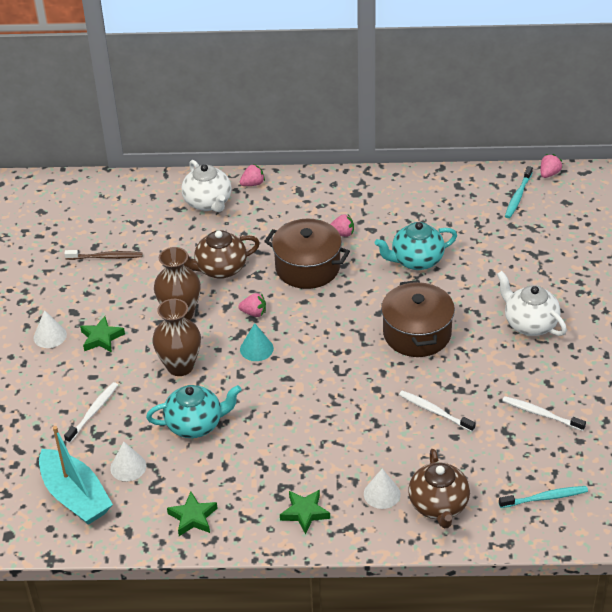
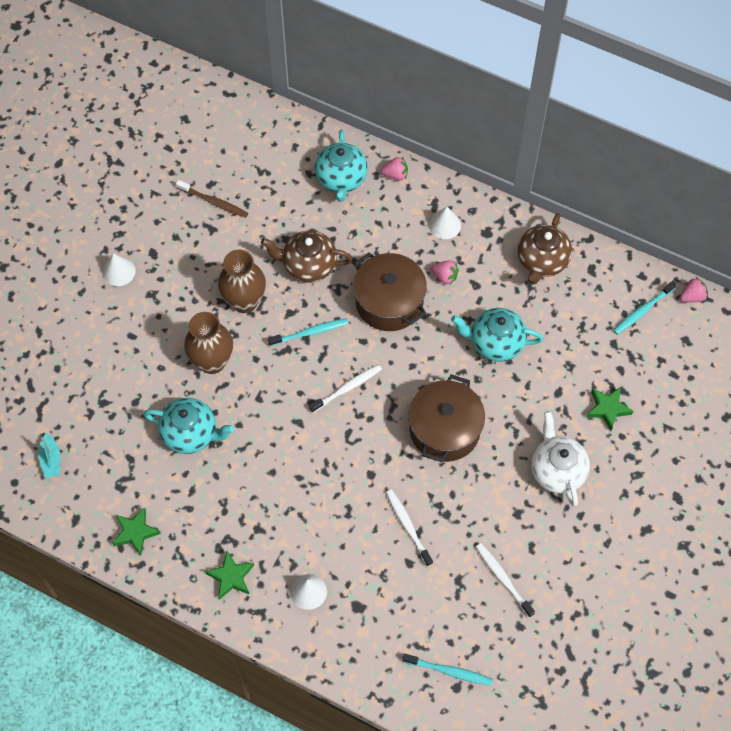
camera: 25 degrees right, 20 degrees up
(75, 496) = (51, 460): turquoise boat -> turquoise boat, size x0.48
(93, 412) = (112, 376): white toothbrush -> white toothbrush (347, 388)
(101, 338) = (161, 296): green star -> green star (607, 409)
(128, 467) = (110, 451): white cone -> white cone (444, 225)
(208, 203) = (341, 179): white teapot -> turquoise teapot
(254, 313) = (310, 332): pink strawberry -> turquoise toothbrush
(256, 349) = (290, 375): turquoise cone -> none
(438, 506) = (350, 630): brown teapot -> brown teapot (542, 261)

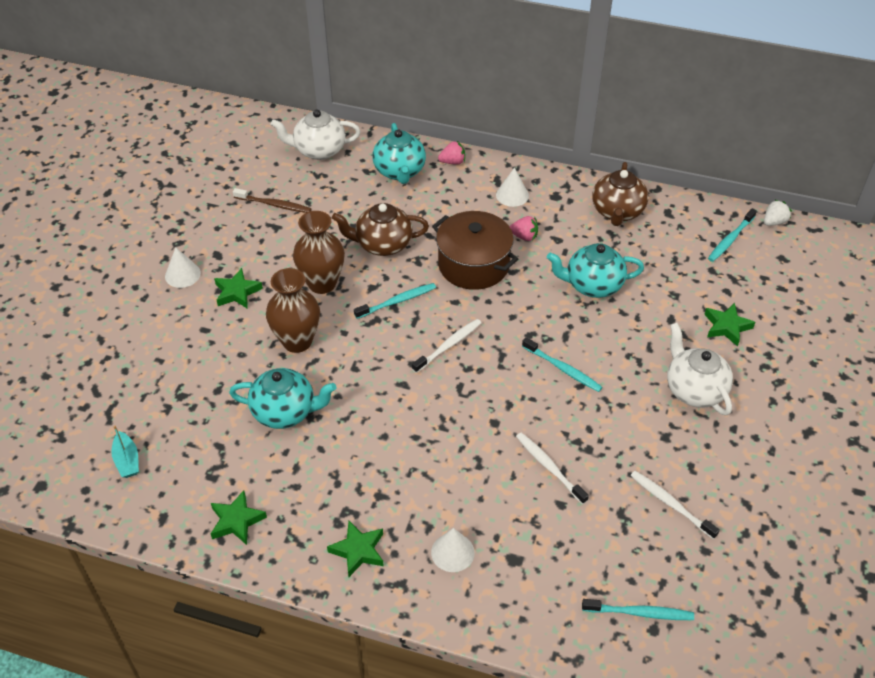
camera: 10 degrees left, 15 degrees down
(166, 299) = (237, 292): none -> green star
(267, 140) = (319, 150): none -> white teapot
(444, 430) = (563, 369): brown pot -> turquoise toothbrush
(692, 296) = (774, 222): pink strawberry -> white strawberry

